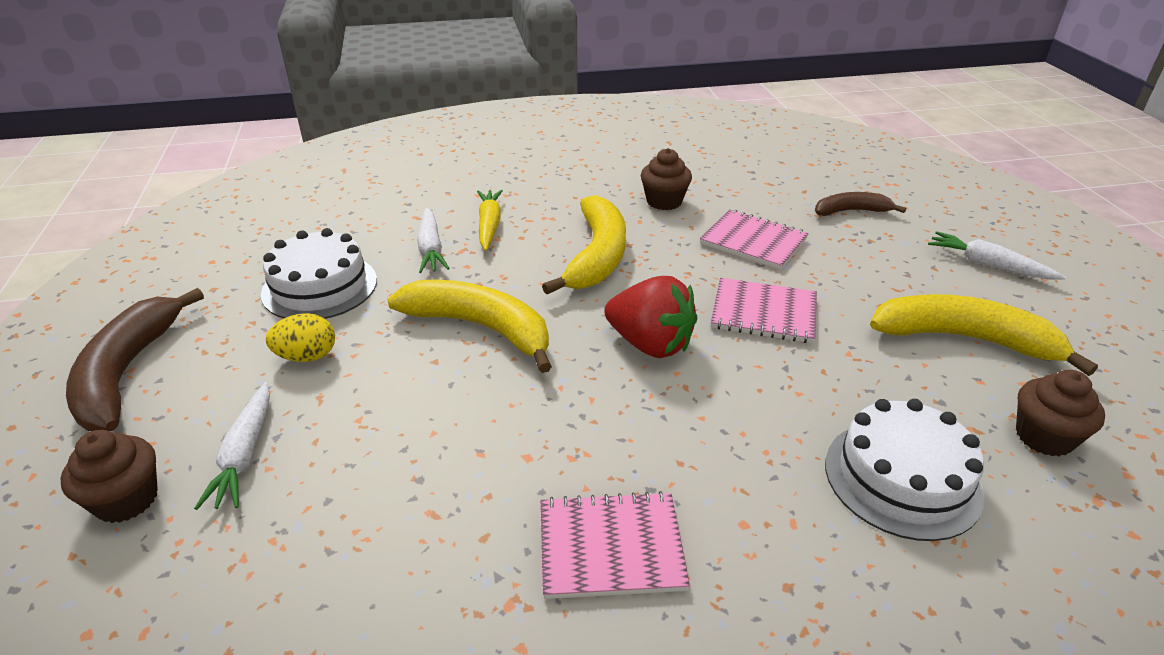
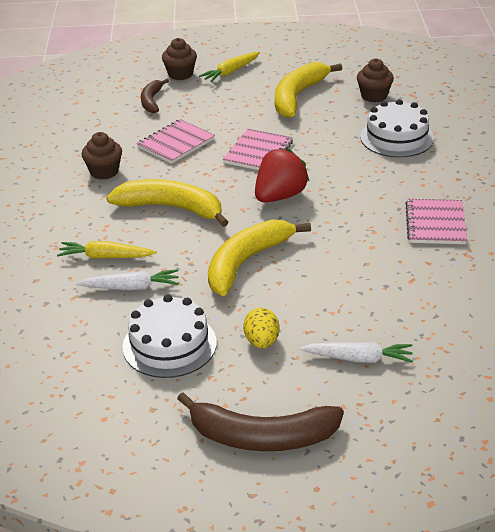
camera: 80 degrees left, 0 degrees up
(126, 500) = (394, 405): brown cupcake -> brown cupcake (180, 74)
(988, 265) = (231, 72): white carrot -> yellow carrot

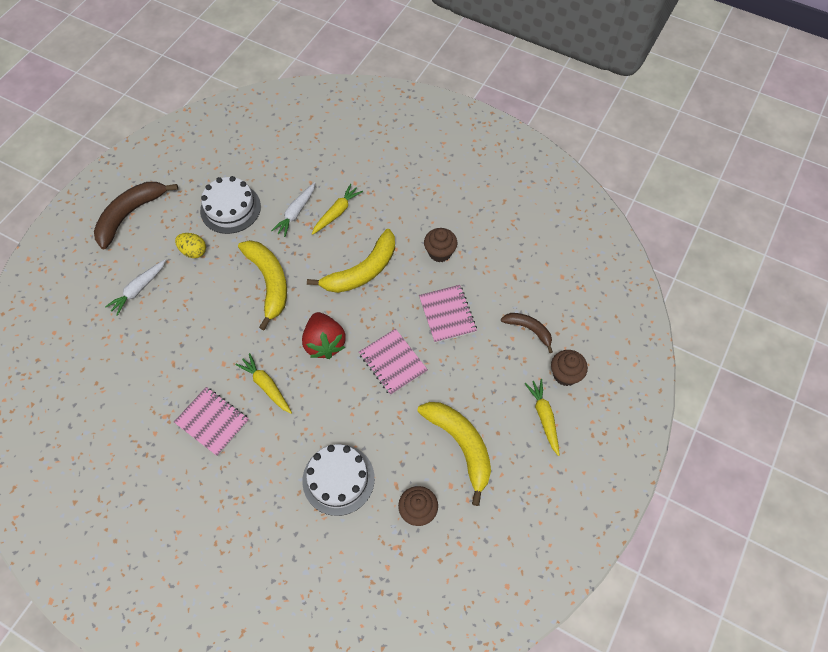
camera: 120 degrees right, 25 degrees up
(363, 209) = (266, 386): none -> yellow carrot

